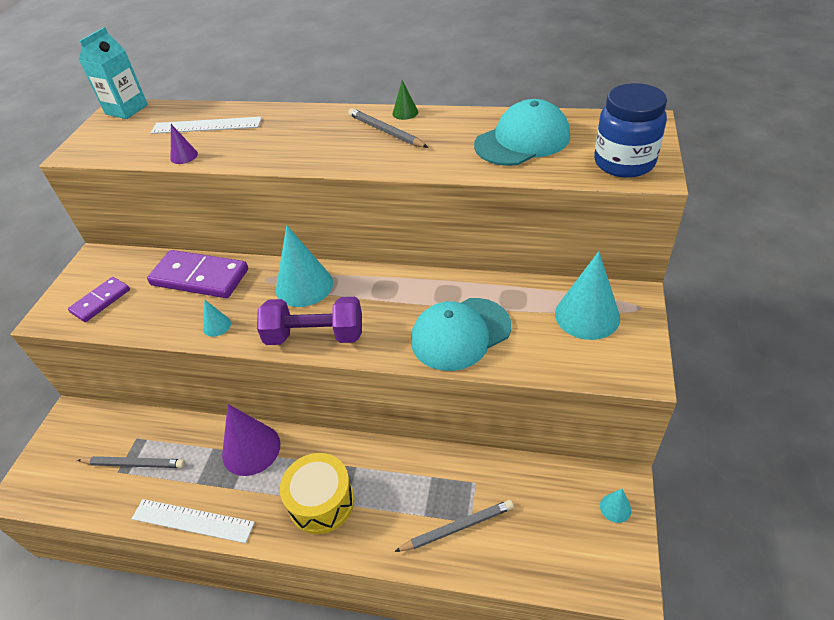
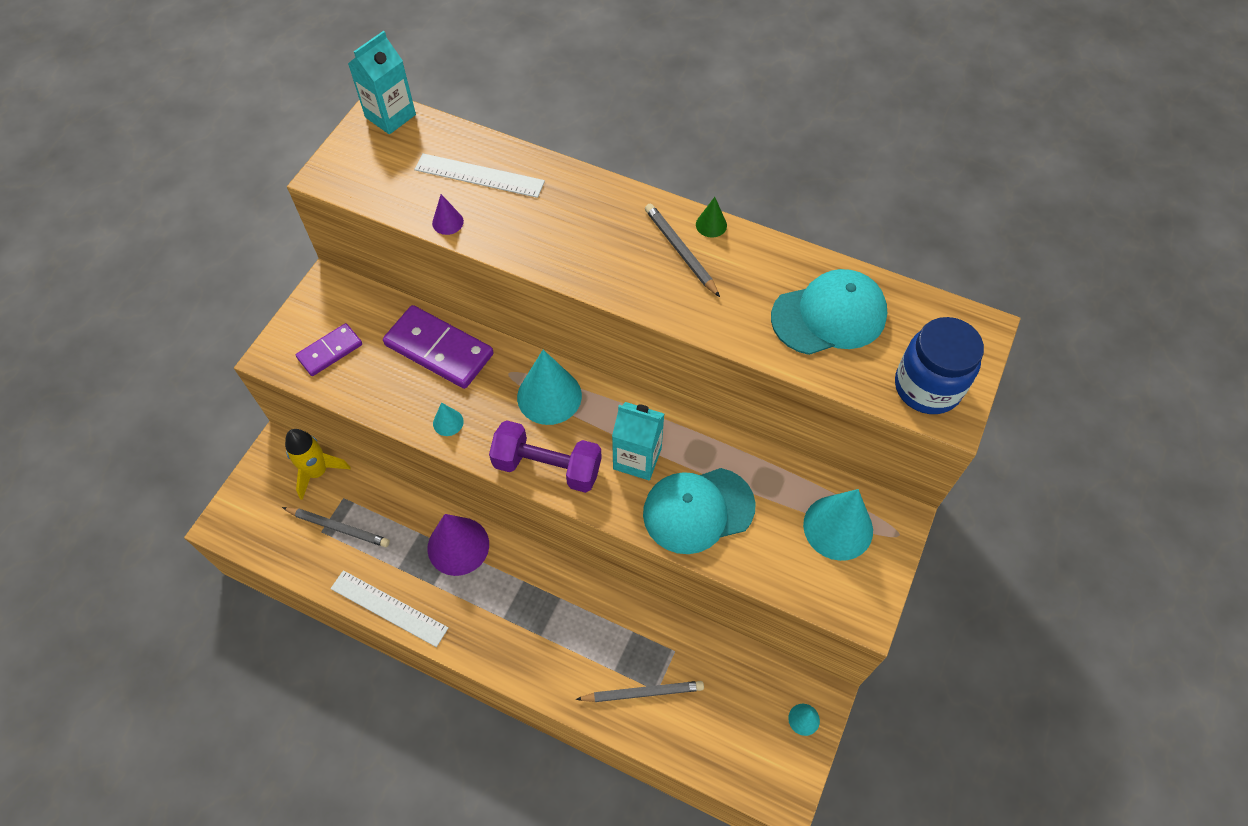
camera: 10 degrees right, 15 degrees up
(109, 423) = (318, 472): none -> yellow rocket
(321, 502) = (517, 626): yellow drum -> none
(394, 310) = (637, 458): none -> turquoise carton

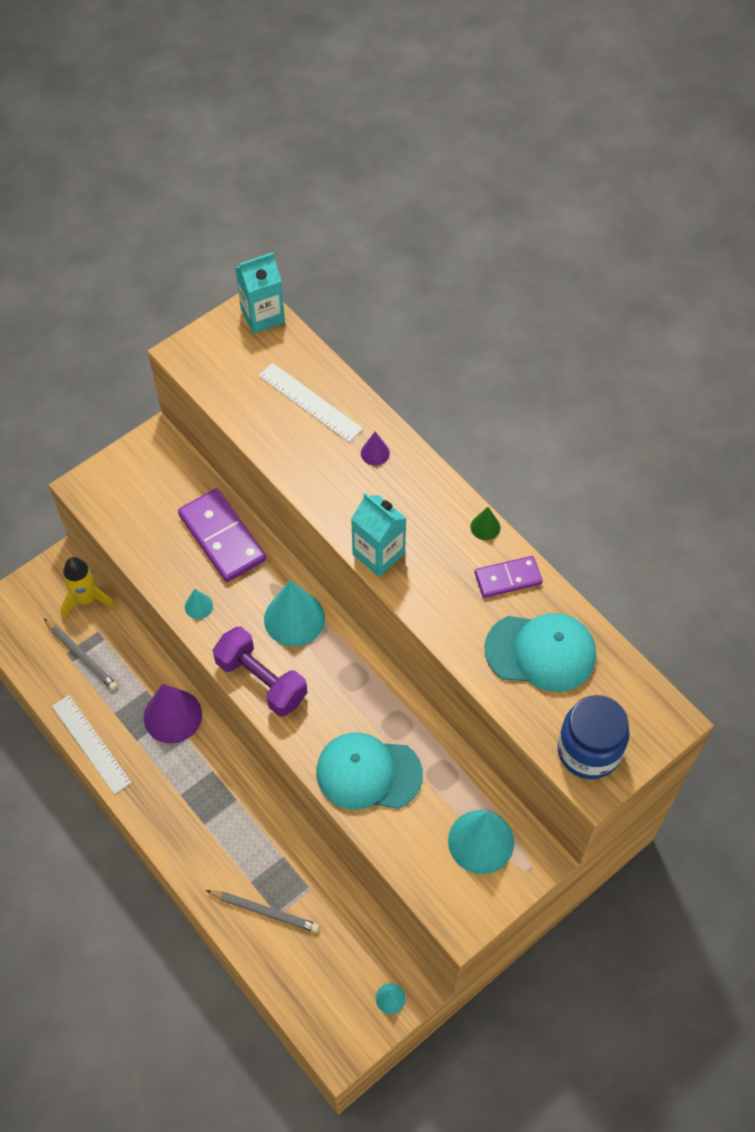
camera: 25 degrees right, 0 degrees up
(330, 351) = (132, 502): purple domino -> purple domino (508, 578)
(447, 222) = (262, 436): purple cone -> purple cone (375, 453)
(637, 458) = (340, 706): turquoise carton -> turquoise carton (378, 554)
(680, 251) = (445, 540): grey pencil -> none

